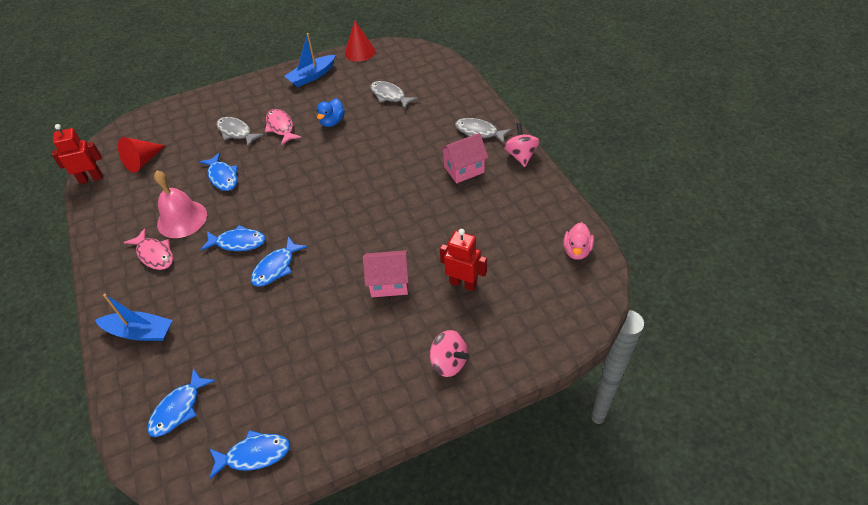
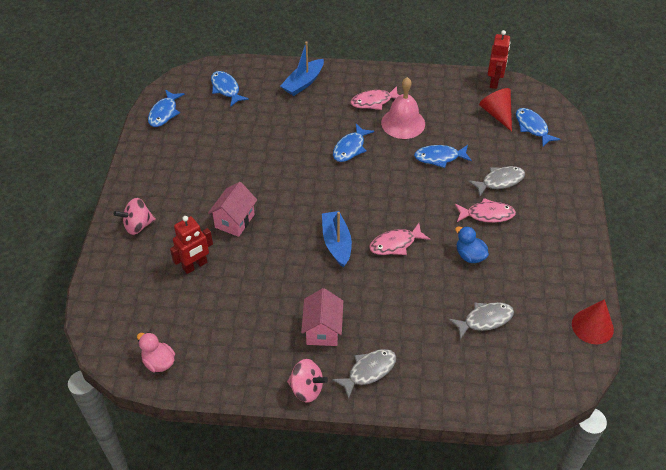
camera: 115 degrees right, 0 degrees up
(276, 267) = (306, 162): blue fish -> blue fish (532, 127)
(311, 76) = (565, 265): blue boat -> blue boat (336, 243)
(346, 165) = (395, 244): none -> pink fish

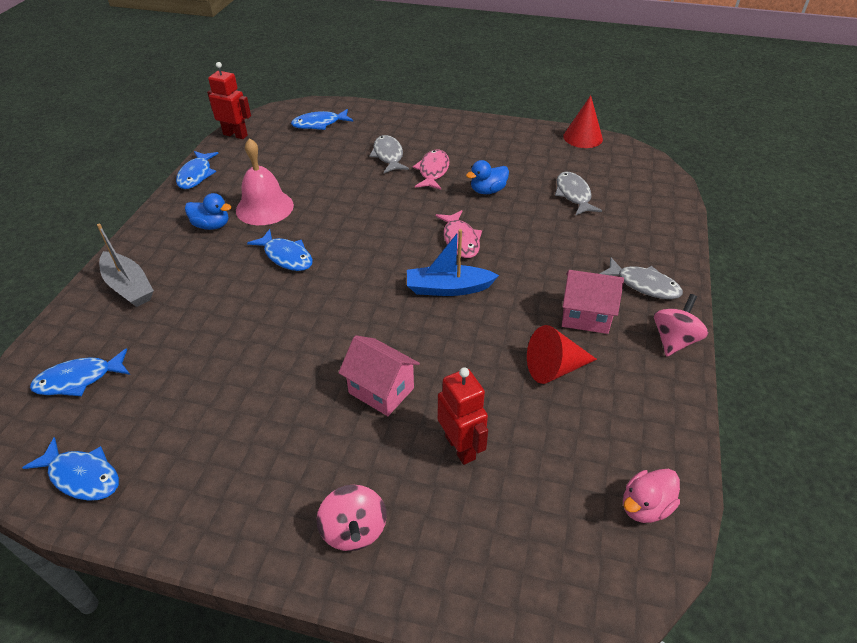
camera: 80 degrees left, 5 degrees down
(303, 83) = (129, 287): blue boat -> grey boat
(369, 371) = (644, 285): grey fish -> grey fish turned 150 degrees clockwise
(374, 102) = (211, 225): pink fish -> blue duck
(439, 157) = (336, 189): blue fish -> blue fish (196, 175)
(497, 114) = (287, 141): red cone -> red cone (554, 368)

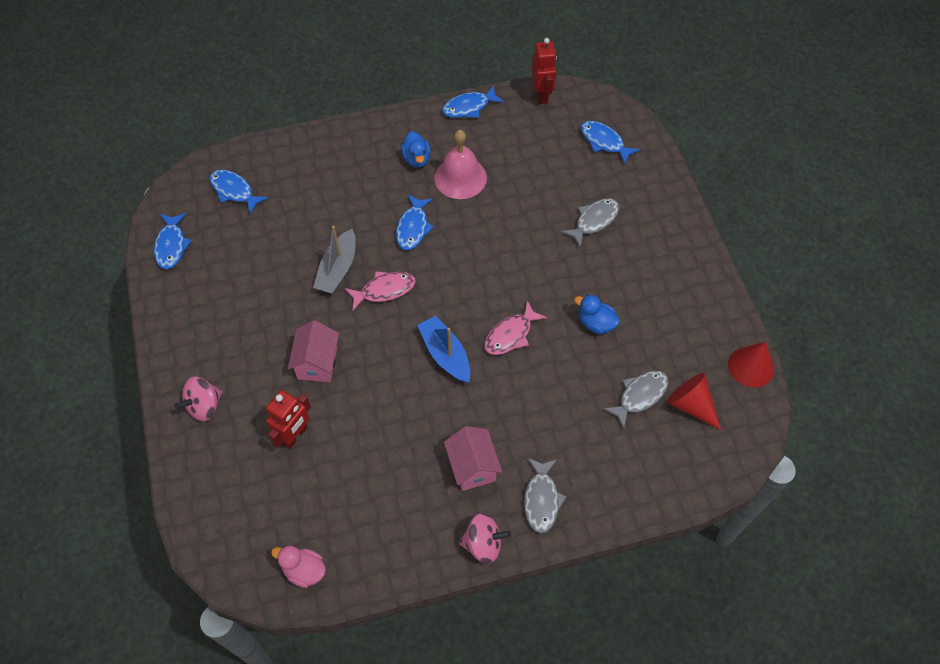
camera: 60 degrees right, 15 degrees up
(129, 287) = (324, 157): grey boat -> grey boat (337, 269)
(433, 171) = (595, 267): pink fish -> pink fish (384, 290)
(554, 368) = (401, 466): red cone -> red cone (690, 405)

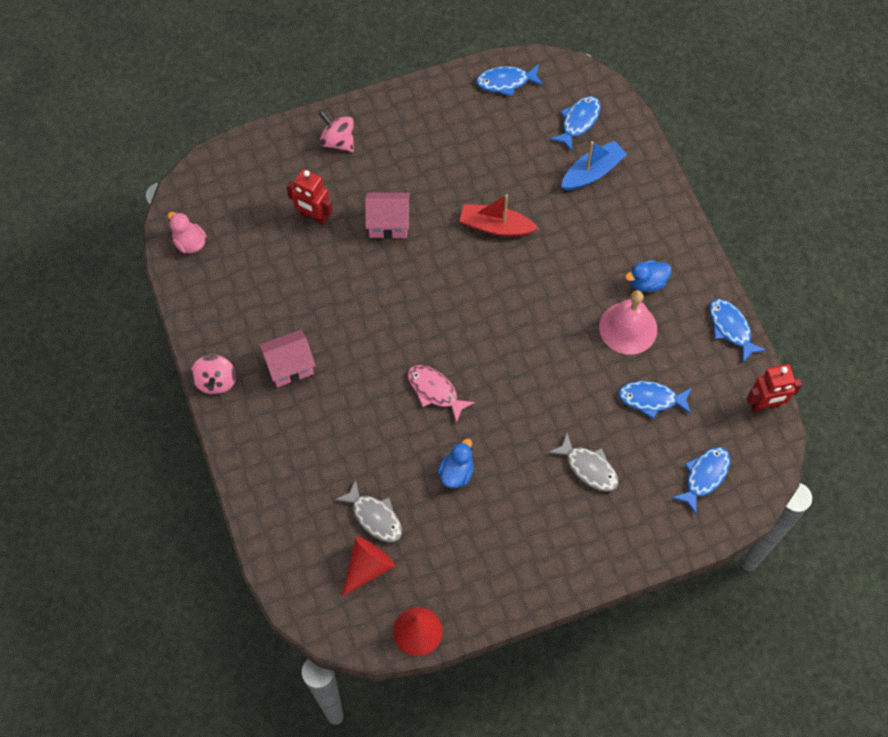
camera: 85 degrees right, 5 degrees up
(304, 570) = (189, 243): pink duck -> pink duck turned 60 degrees counterclockwise
(337, 269) = (495, 226): grey boat -> red boat
(384, 290) = (475, 271): pink fish -> none
(413, 227) = (555, 288): blue fish -> blue fish (651, 399)
(445, 354) = (407, 333): blue boat -> blue boat (592, 172)
(541, 499) = (260, 428): grey fish -> none

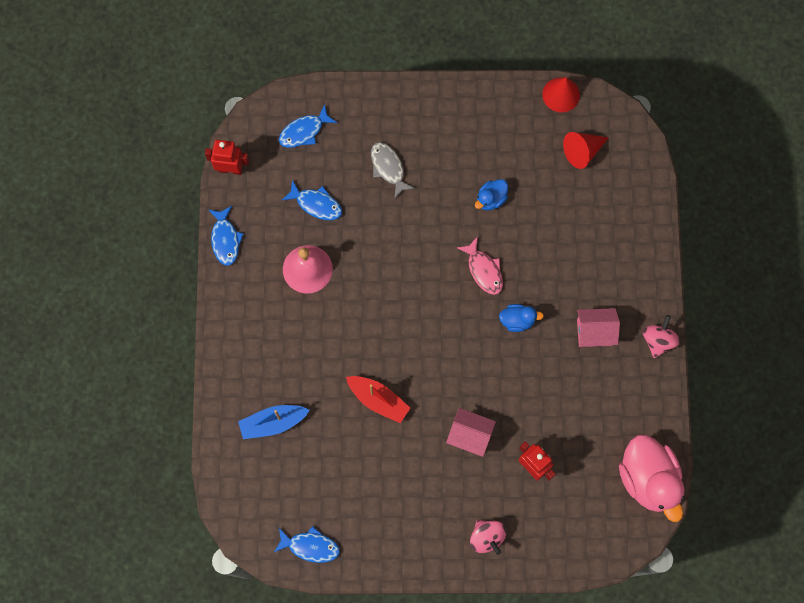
camera: 160 degrees left, 10 degrees up
(189, 243) = (648, 479): pink duck -> pink duck, size x2.04
(374, 517) = (565, 187): grey fish -> none
(578, 122) = (263, 479): blue fish -> none
(647, 282) = (274, 303): blue duck -> blue duck (517, 320)

